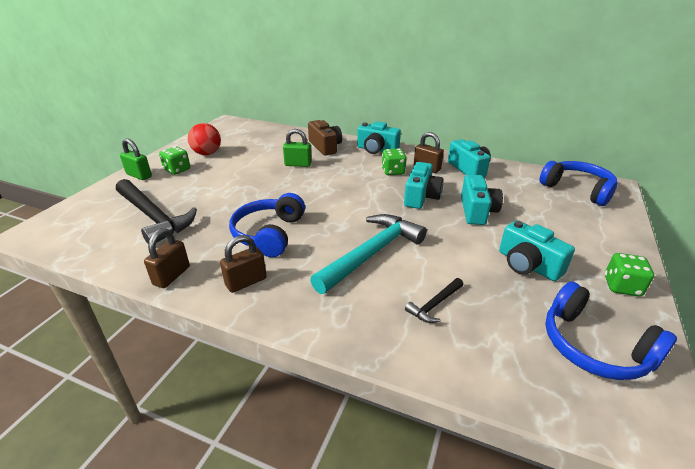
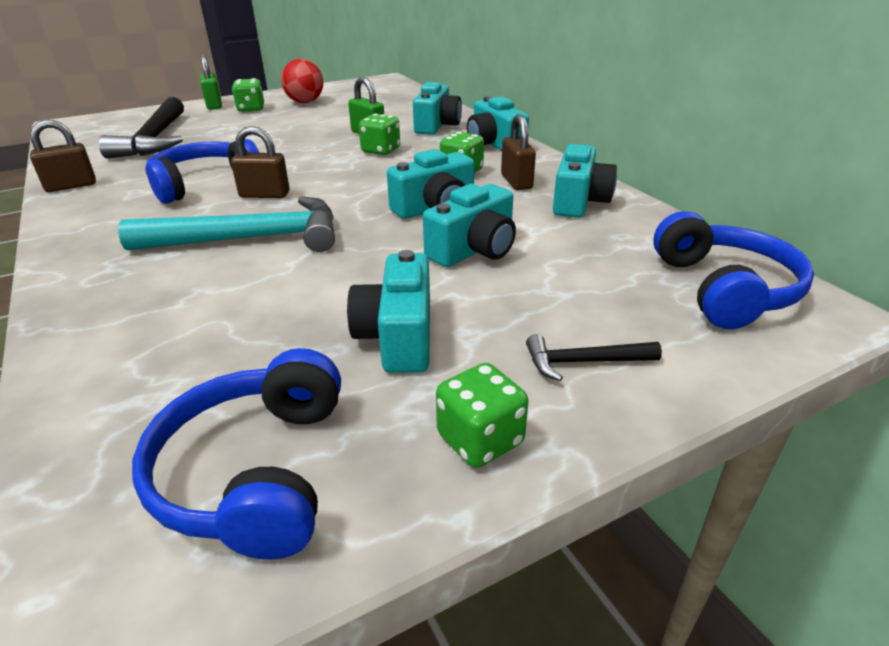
camera: 40 degrees right, 0 degrees up
(246, 282) = (102, 213): brown padlock -> brown padlock (264, 195)
(325, 147) = (437, 125): brown camera -> turquoise camera
(327, 173) = (381, 150): none -> green dice
(435, 305) = (195, 315): black hammer -> black hammer (583, 362)

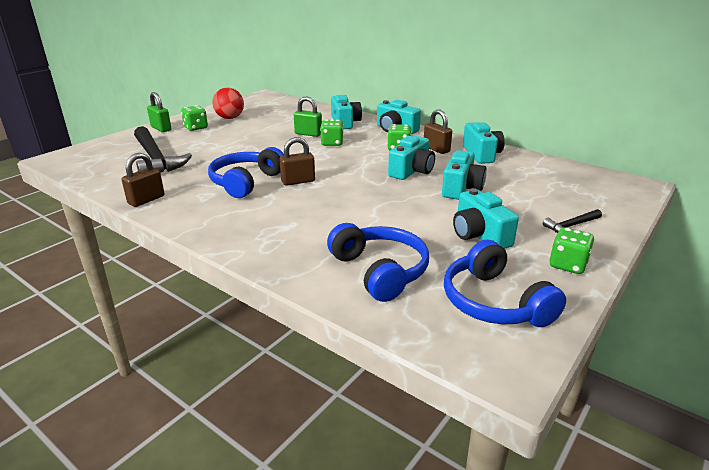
camera: 25 degrees left, 5 degrees down
(250, 238) = (329, 207): turquoise hammer -> none
(724, 289) = (591, 183): blue headphones -> blue headphones (380, 271)

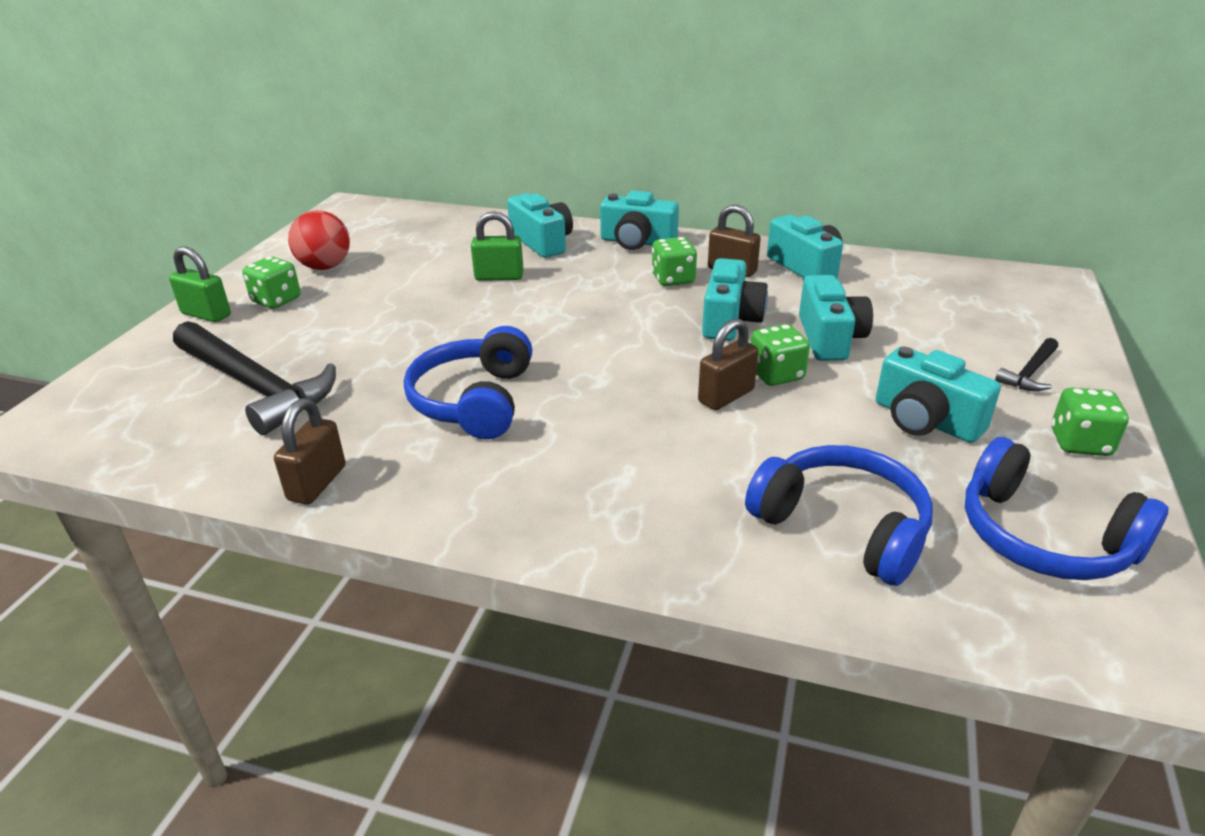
camera: 20 degrees left, 5 degrees up
(298, 181) = (564, 380): brown padlock -> brown padlock (726, 396)
(332, 143) = (556, 289): green dice -> green dice (776, 374)

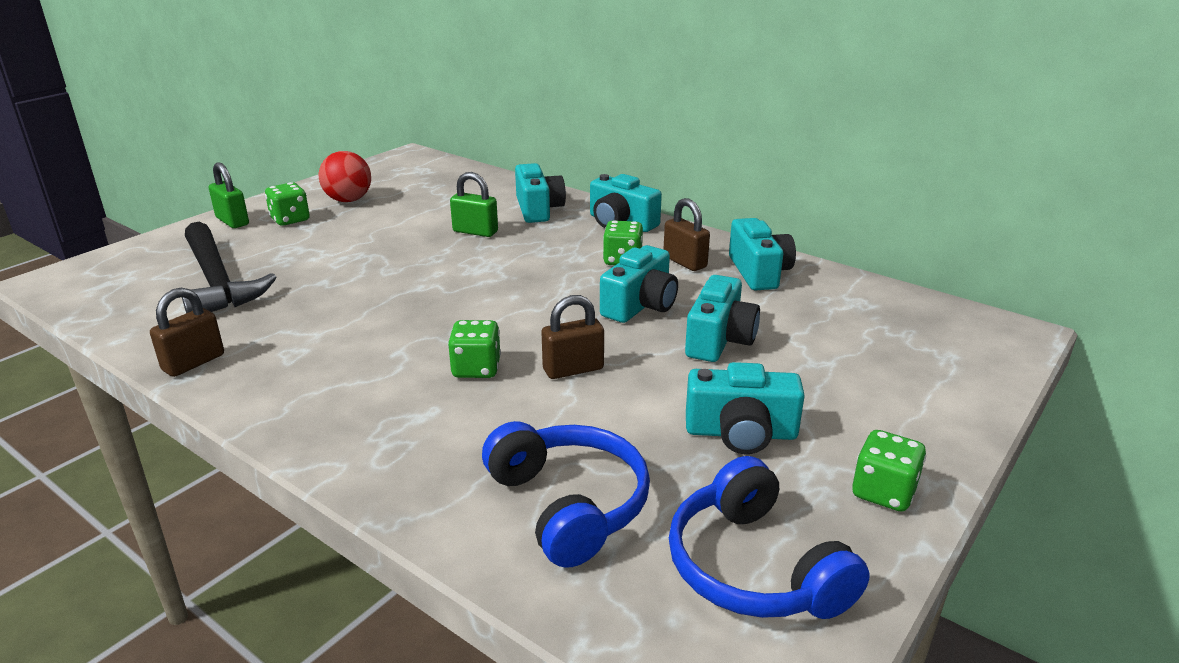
camera: 20 degrees right, 5 degrees down
(474, 401) = (362, 327): blue headphones -> none
(776, 374) = (636, 361): green dice -> green dice (476, 369)
(925, 420) = (741, 433): turquoise camera -> turquoise camera turned 60 degrees counterclockwise
(1030, 373) = (896, 415): black hammer -> none

